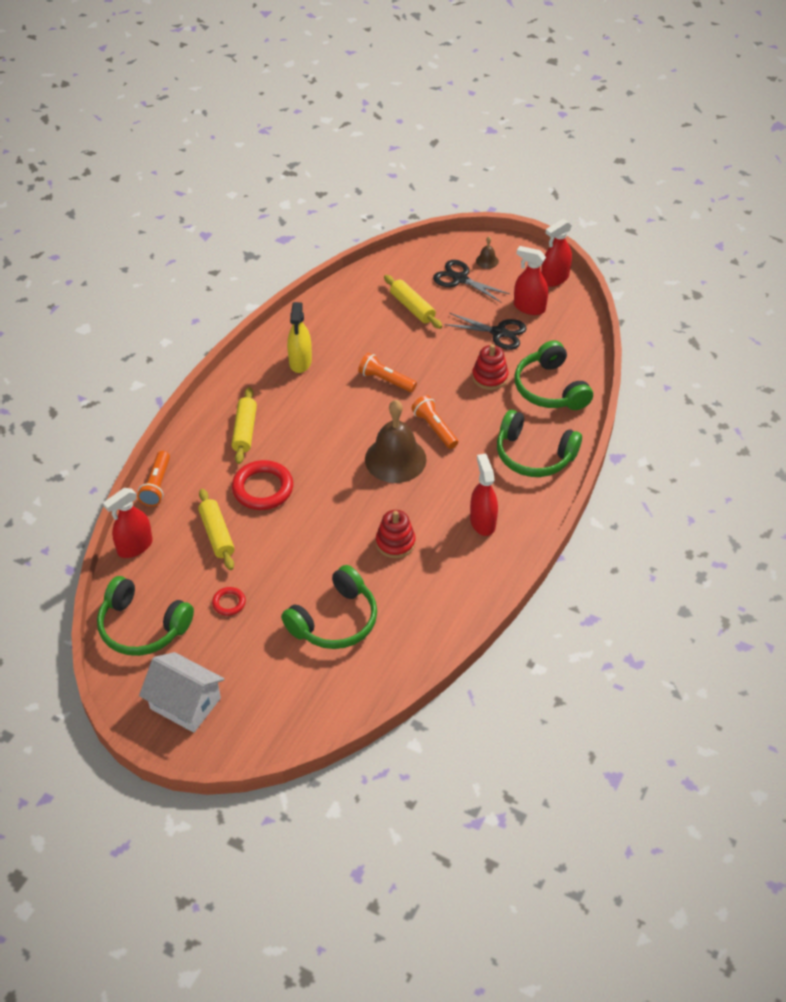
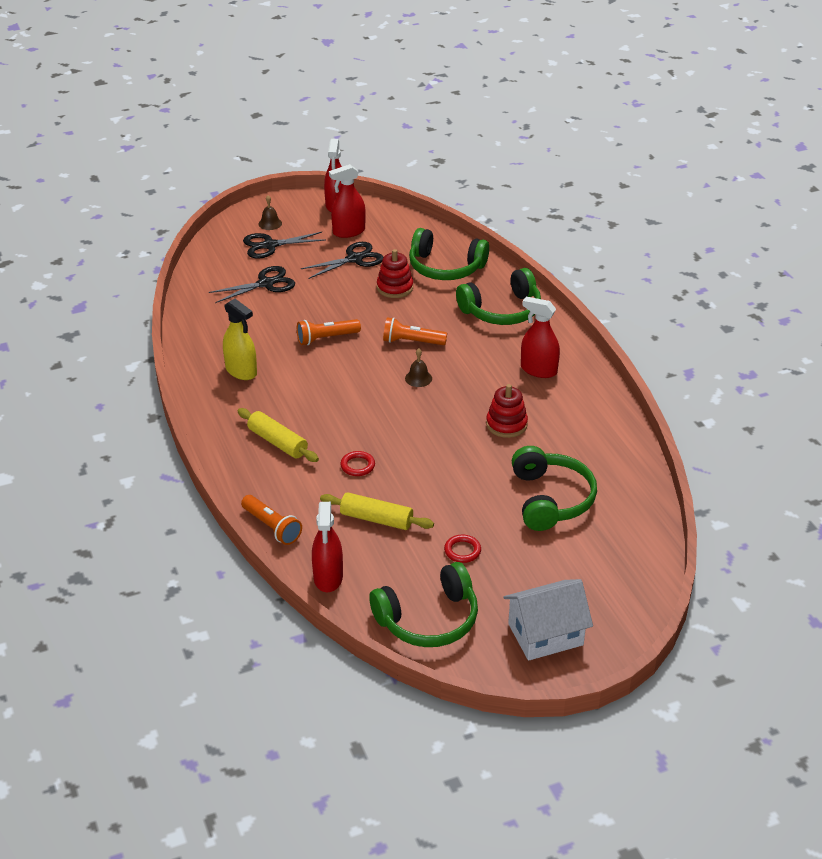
camera: 50 degrees left, 10 degrees down
(263, 488) = (357, 466): red ring -> red ring, size x0.51
(395, 459) = (418, 378): brown bell -> brown bell, size x0.42
(412, 307) = (266, 284): yellow rolling pin -> black scissors

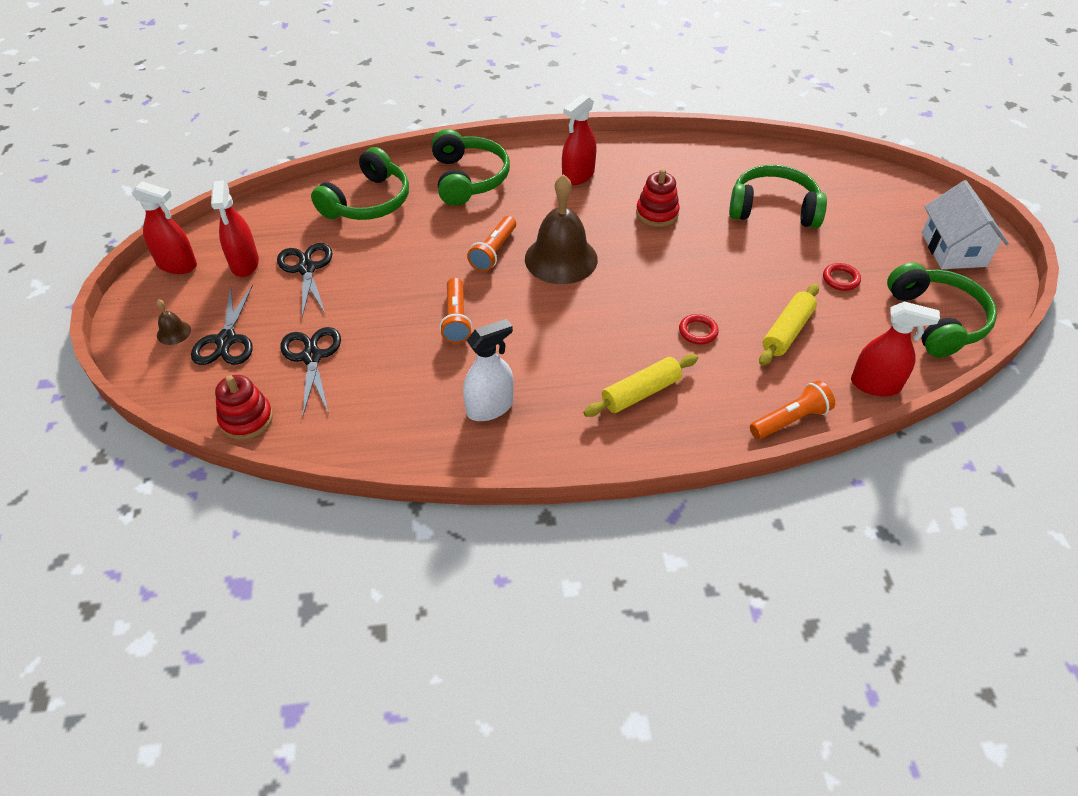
camera: 75 degrees left, 10 degrees up
(241, 371) = (490, 407): yellow spray bottle -> white spray bottle
(395, 287) = (385, 246): red stacking toy -> red stacking toy (246, 419)
(418, 378) = (561, 259): brown bell -> brown bell, size x2.38

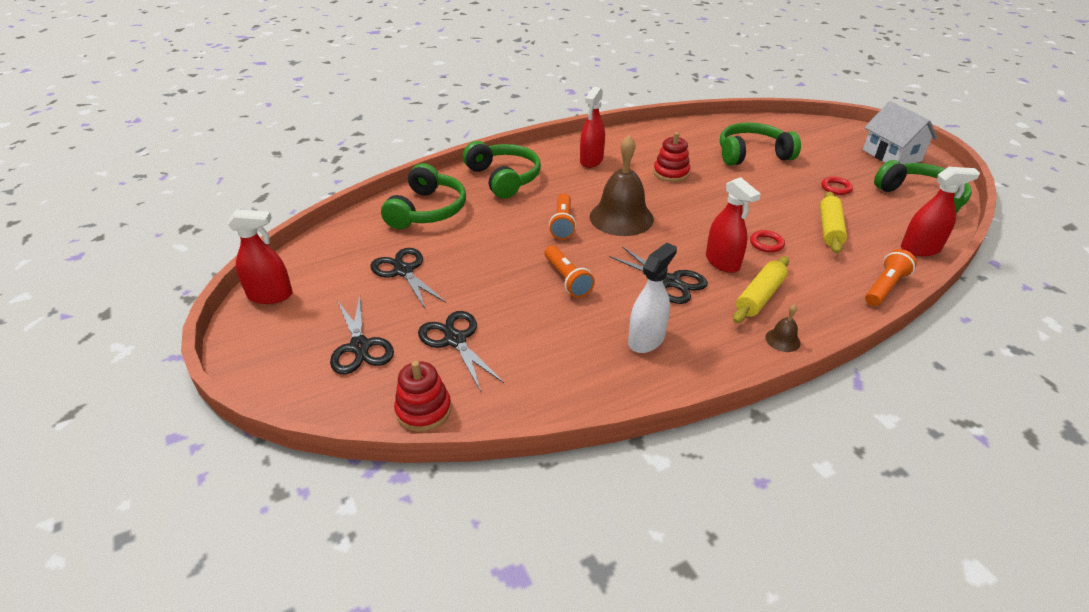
camera: 20 degrees left, 10 degrees down
(173, 332) = (300, 353): brown bell -> brown bell (782, 340)
(245, 264) = (340, 280): red spray bottle -> red spray bottle (722, 262)
(558, 350) = (670, 282): none -> black scissors

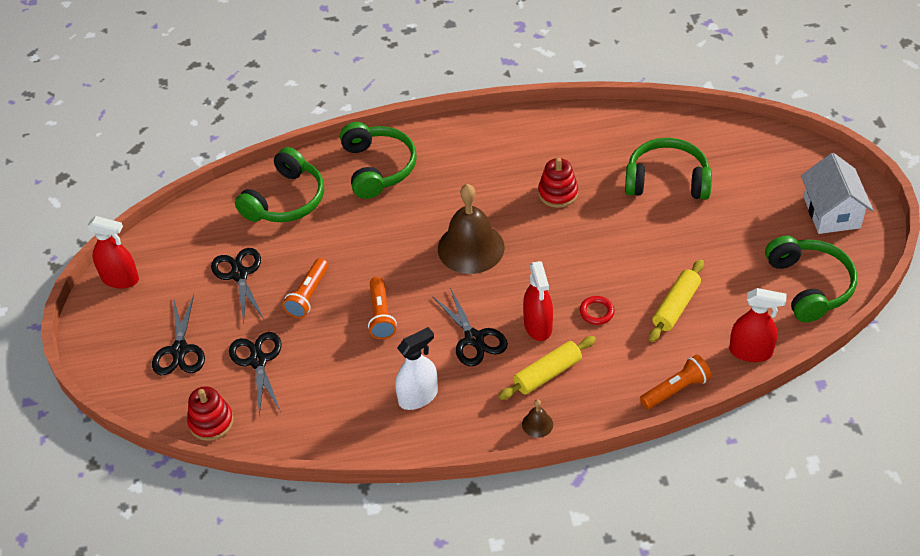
camera: 20 degrees right, 10 degrees up
(562, 224) = (408, 245): orange flashlight -> orange flashlight (308, 295)
(591, 160) = (482, 157): red spray bottle -> none
(836, 188) = (726, 250): red ring -> none

